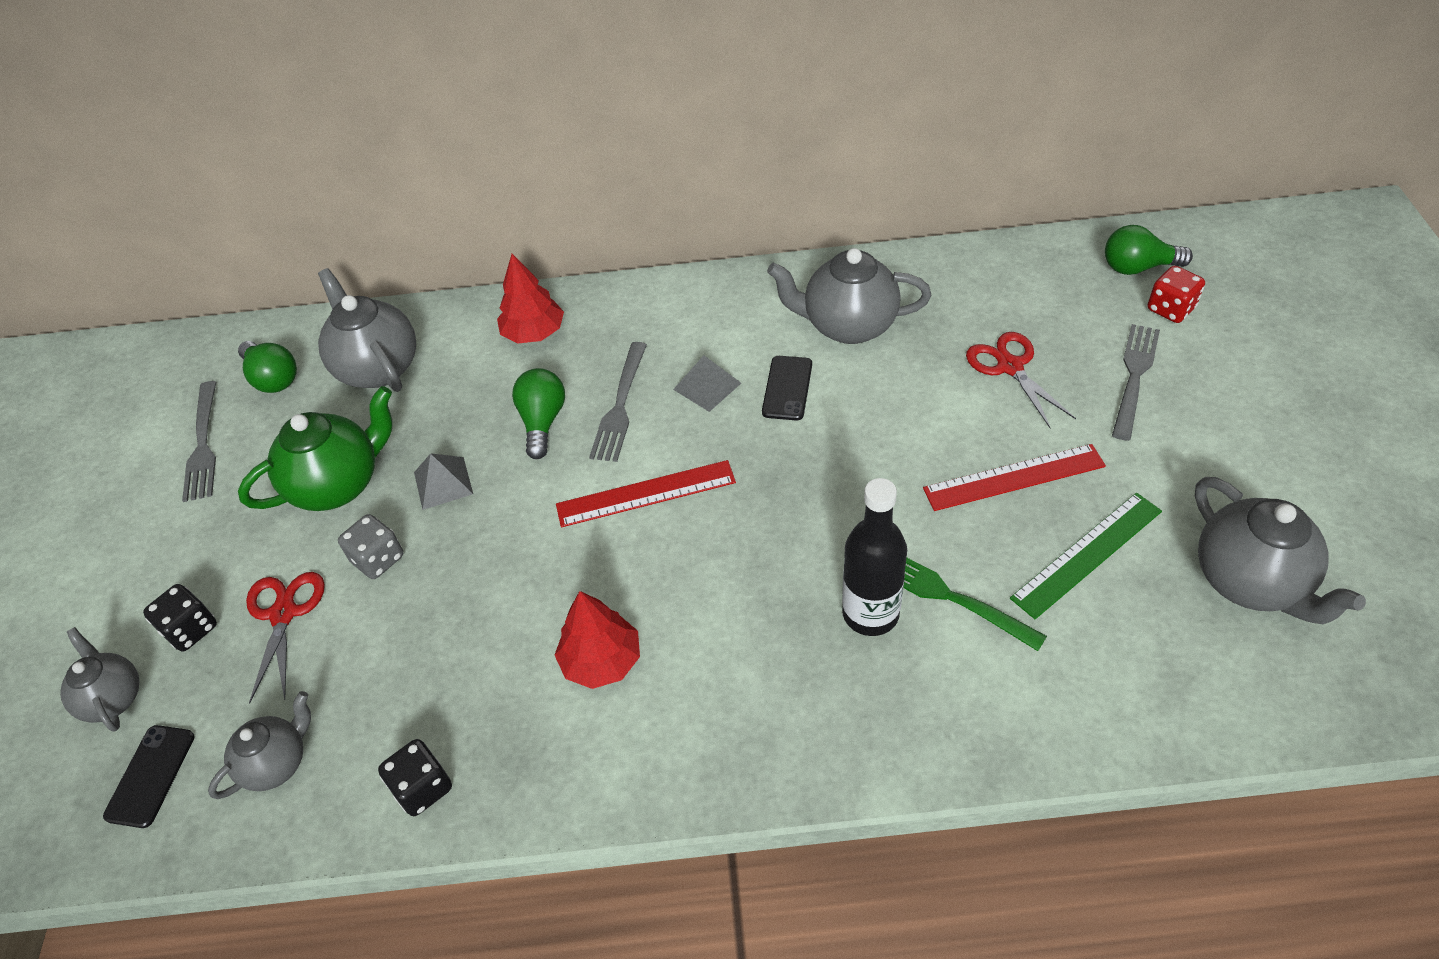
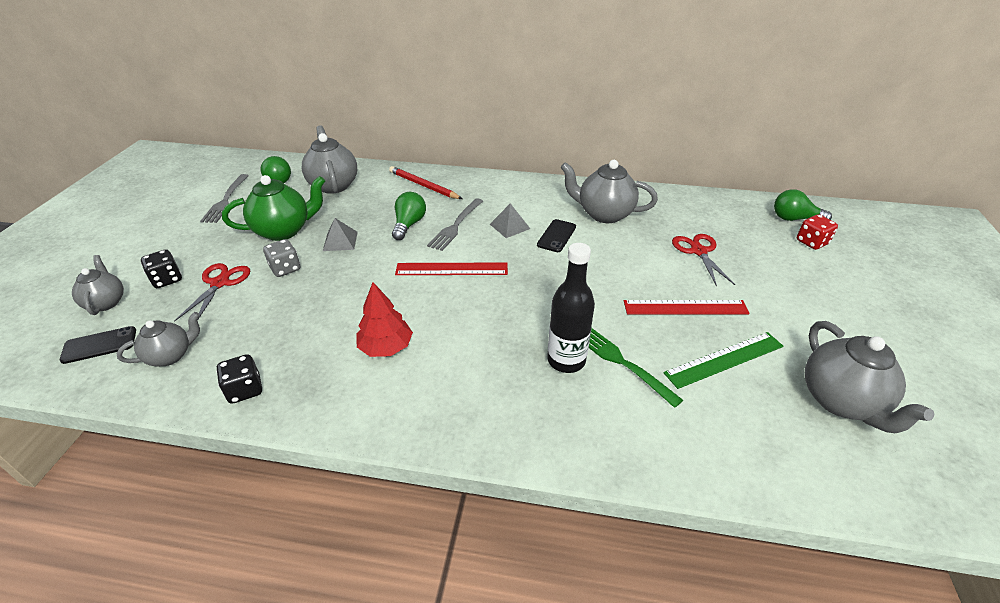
camera: 10 degrees right, 10 degrees down
(150, 776) = (99, 345): black phone -> black phone turned 45 degrees clockwise
(534, 333) = (424, 185): red tree -> red pencil
(1134, 377) = (780, 271): grey fork -> none

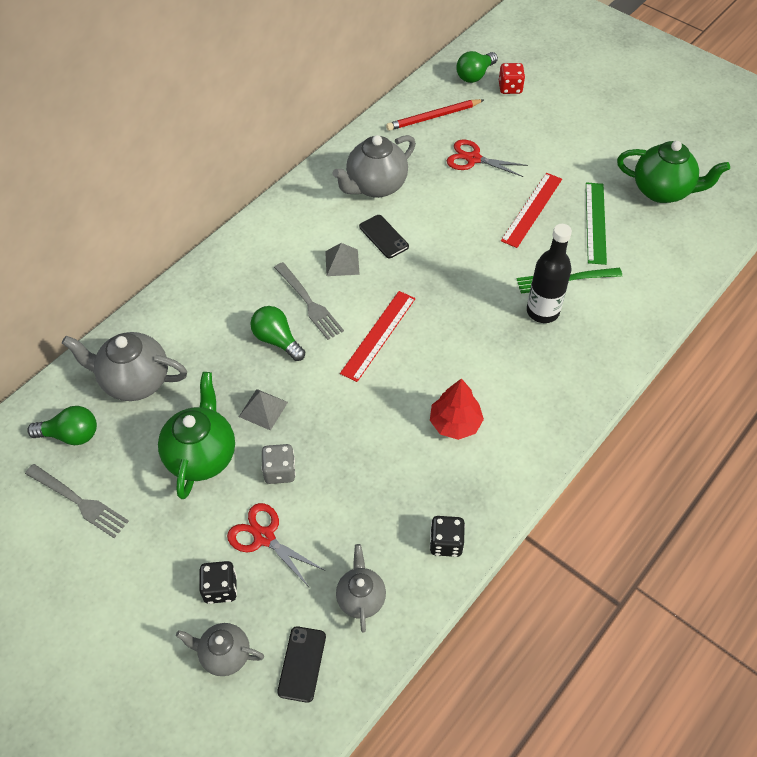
camera: 60 degrees left, 15 degrees up
(424, 185) = (208, 299): red pencil -> red pencil (433, 117)
(841, 401) = (662, 191): grey teapot -> green teapot

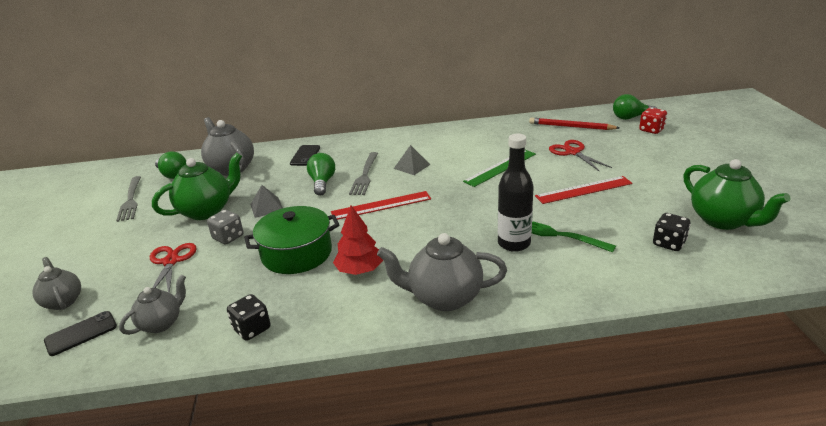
camera: 45 degrees right, 25 degrees down
(220, 588) = (114, 270): black dice -> black dice (669, 243)
(375, 186) = (484, 143): grey teapot -> grey teapot (444, 298)
(376, 444) = (296, 253): none -> green pot
(383, 237) = (455, 165): black phone -> black phone (305, 156)
(595, 222) = (630, 215): green ruler -> green ruler (500, 167)

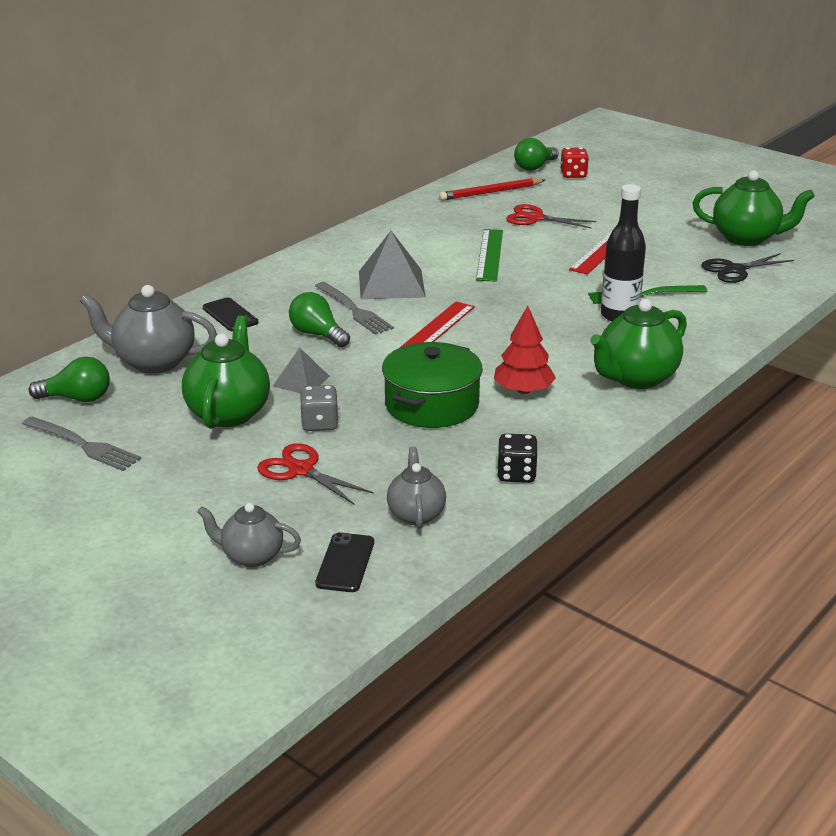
camera: 45 degrees left, 0 degrees up
(412, 166) = (391, 284): grey pyramid -> grey pyramid, size x1.73
(444, 298) = (636, 378): grey teapot -> green teapot
(669, 243) = (735, 270): black dice -> black scissors

